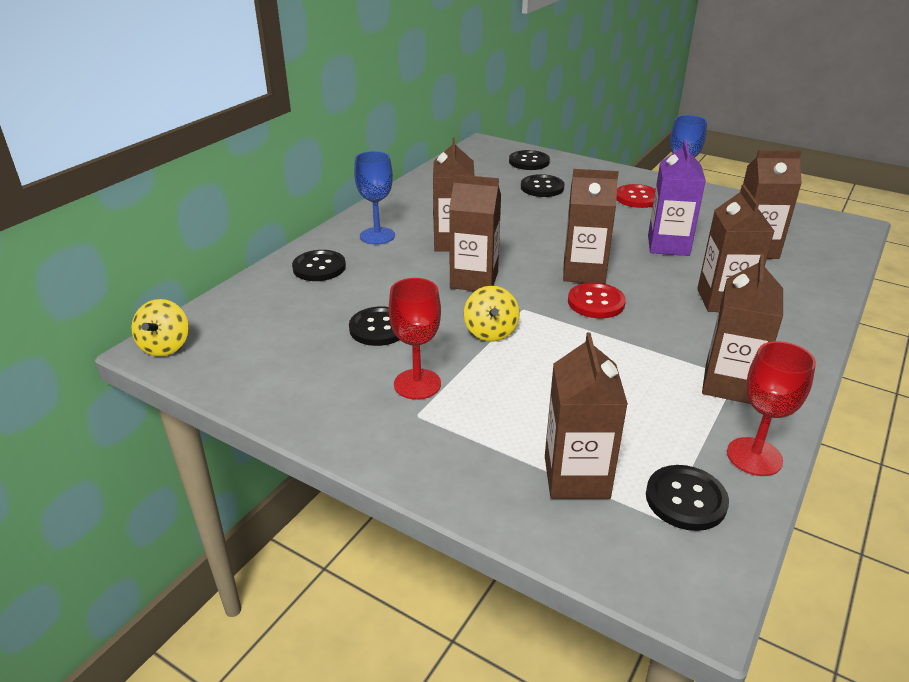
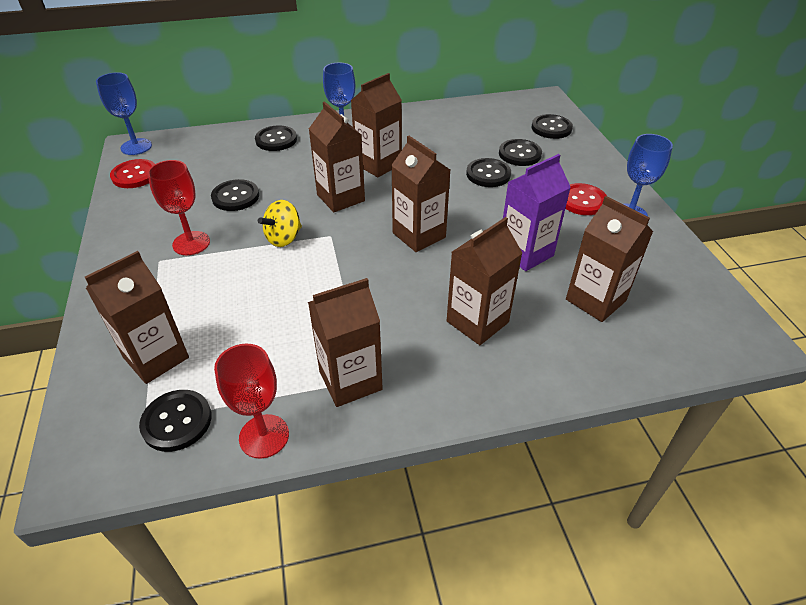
camera: 45 degrees right, 10 degrees up
(165, 346) = (136, 147): yellow spinning top -> blue goblet
(548, 210) = (488, 174): none -> black button
(596, 302) = (383, 261): red button -> red button (135, 175)

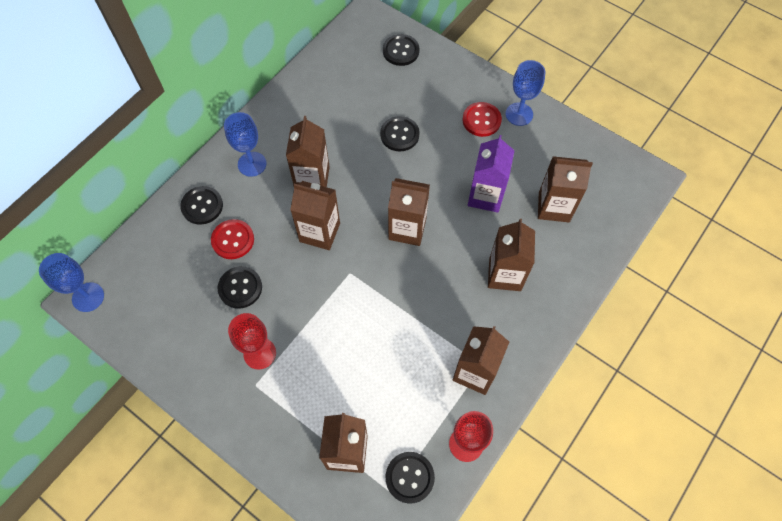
camera: 40 degrees left, 20 degrees up
(135, 175) = (129, 326): red button -> red button (233, 240)
(284, 238) = (320, 299): yellow spinning top -> none
(519, 154) = (403, 97): black button -> none

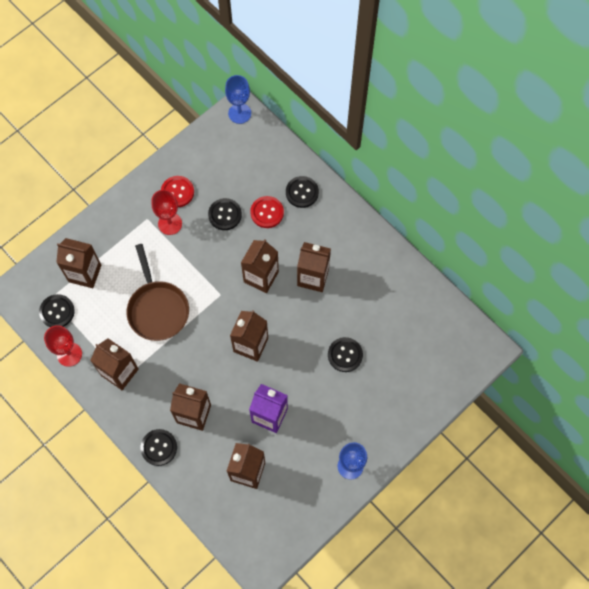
camera: 100 degrees right, 5 degrees up
(252, 164) = (335, 232): blue goblet -> none
(381, 344) = (157, 309): none -> brown pan
(401, 51) = (440, 373): black button -> black button (159, 447)
(481, 120) = (349, 430): red button -> red button (177, 192)

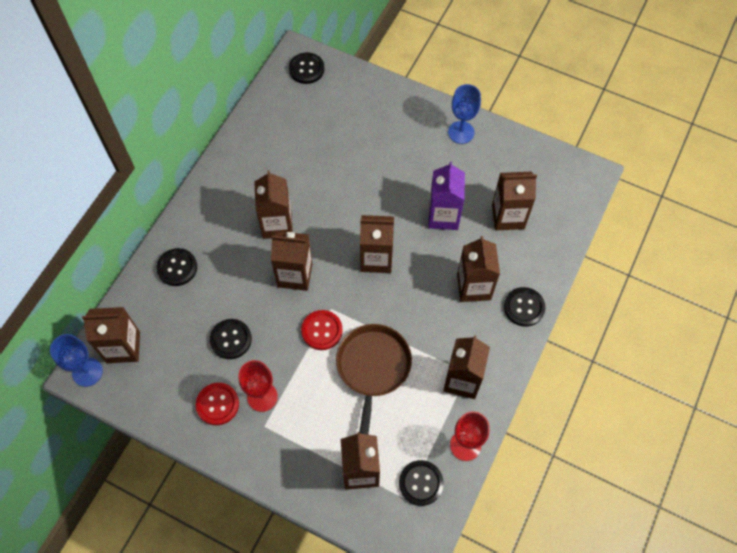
camera: 110 degrees left, 5 degrees down
(157, 309) = (373, 369): brown pan -> brown pan turned 45 degrees counterclockwise
(249, 140) = (123, 347): none -> brown carton
(267, 212) = (214, 295): red button -> red button (322, 330)
(345, 355) = (352, 169): black button -> black button (306, 69)

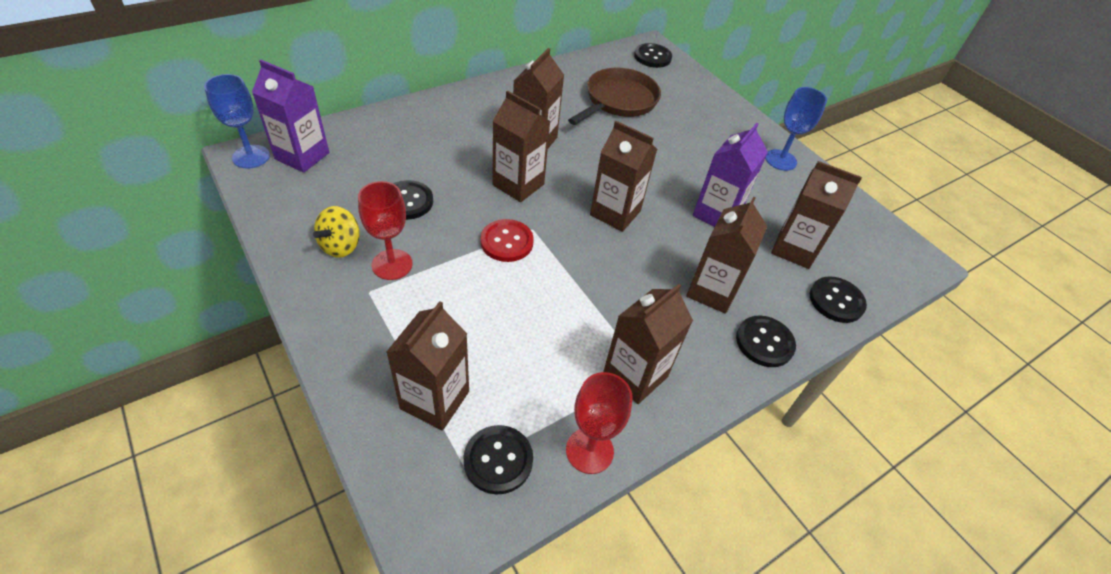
camera: 25 degrees right, 15 degrees down
(123, 347) = (302, 156): brown carton -> purple carton
(177, 268) = (411, 126): black button -> black button (836, 301)
(217, 404) = (341, 246): red button -> yellow spinning top
(373, 369) = (534, 305): brown pan -> brown pan (618, 101)

